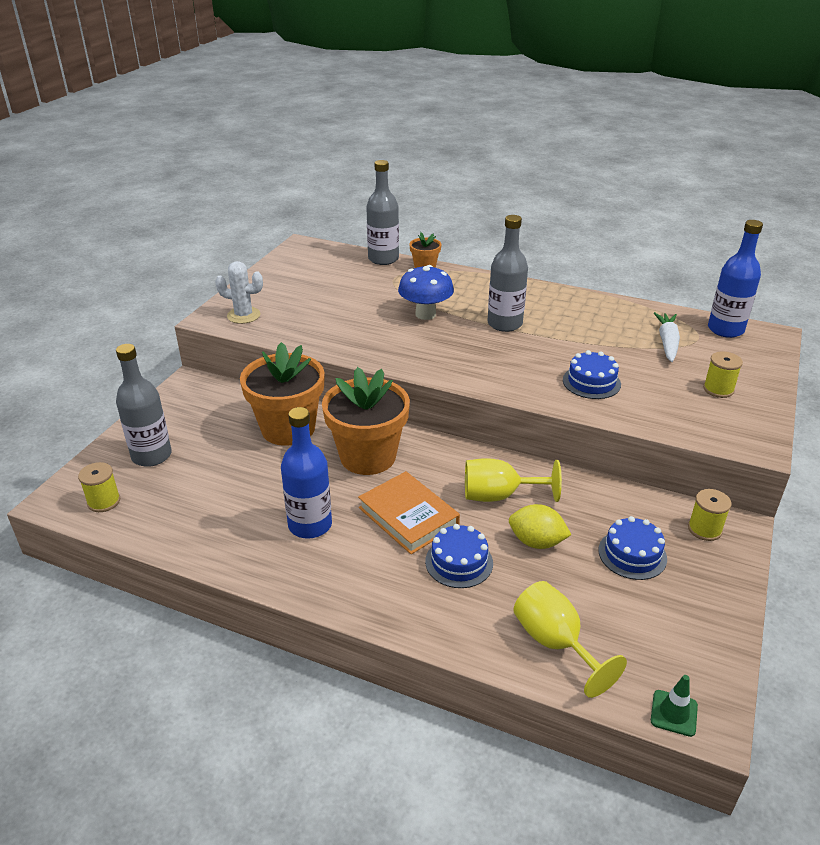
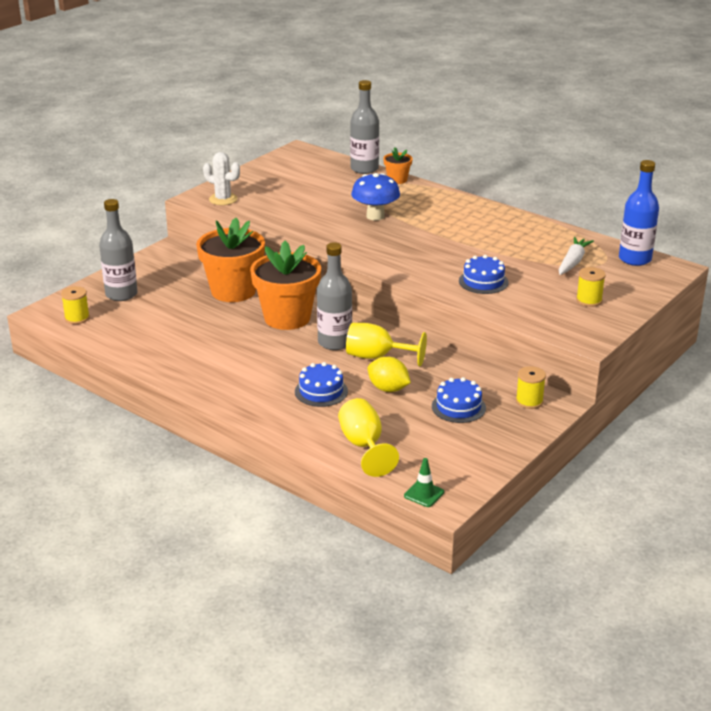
camera: 15 degrees right, 5 degrees down
(310, 525) = (221, 353): blue bottle -> none
(408, 516) = (298, 359): orange book -> none
(504, 324) = (439, 231): grey bottle -> grey bottle (334, 342)

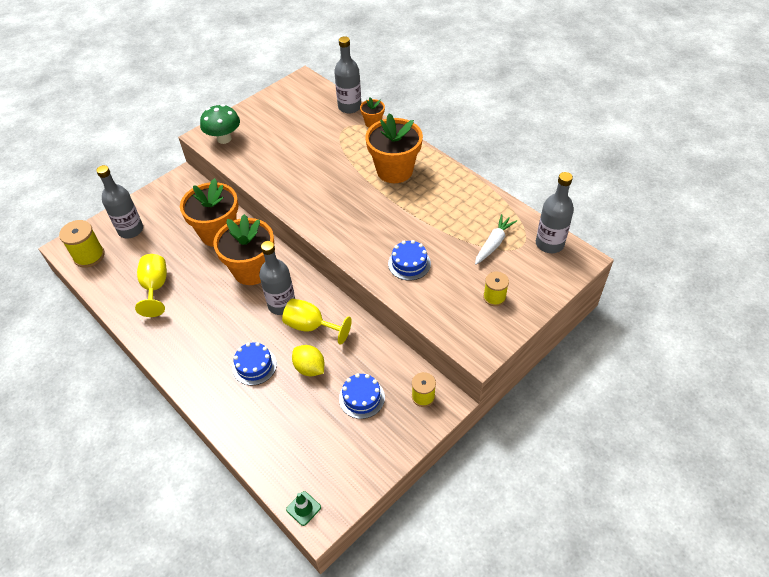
camera: 10 degrees right, 20 degrees up
(77, 318) = (89, 256): yellow spool -> yellow spool, size x1.54
(223, 199) = (224, 139): white cactus -> green mushroom
(364, 446) = (270, 439): yellow goblet -> yellow goblet (155, 287)
(375, 216) = (341, 169): blue mushroom -> none
(438, 214) = (394, 170): none -> orange flower pot
(635, 259) = (549, 244): blue bottle -> grey bottle

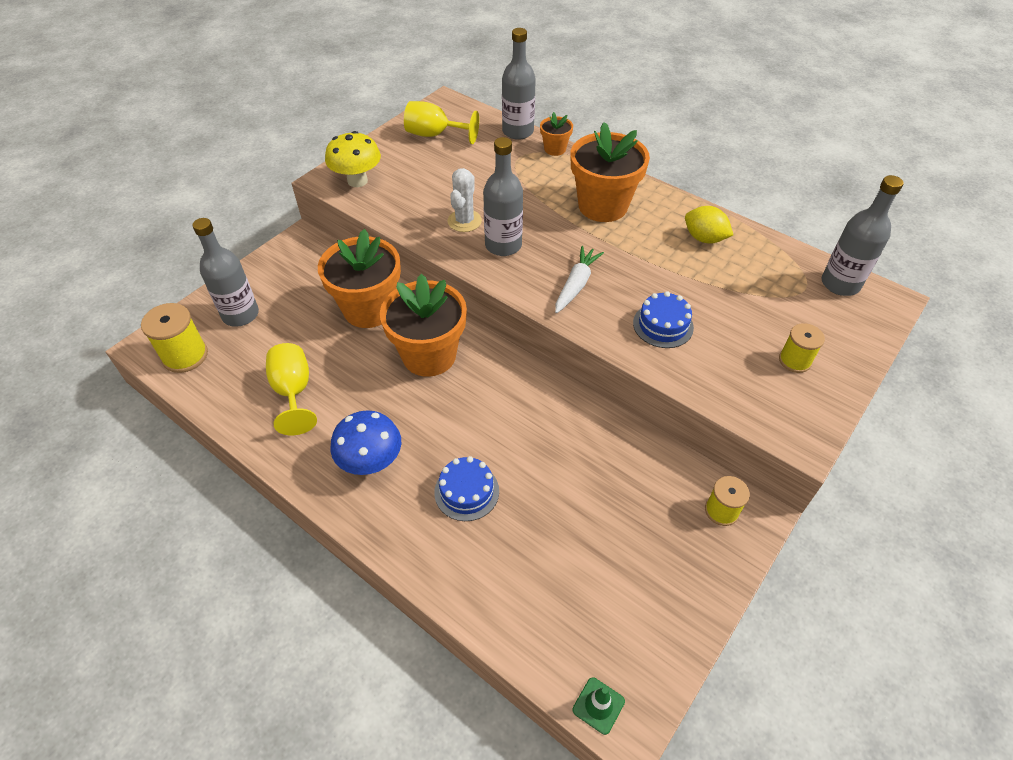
camera: 10 degrees left, 0 degrees up
(196, 340) = (371, 462): none -> blue mushroom
(224, 139) = (357, 181): green mushroom -> yellow mushroom
(282, 305) = (484, 399): grey bottle -> grey bottle (503, 245)
(292, 175) = (464, 221): none -> white cactus
(310, 368) = (548, 486): yellow lemon -> yellow lemon (704, 238)
(311, 326) = (534, 426): yellow goblet -> yellow goblet (434, 135)
(361, 398) = (635, 522): blue cake -> none
(493, 243) = (767, 289): white carrot -> white carrot (576, 285)

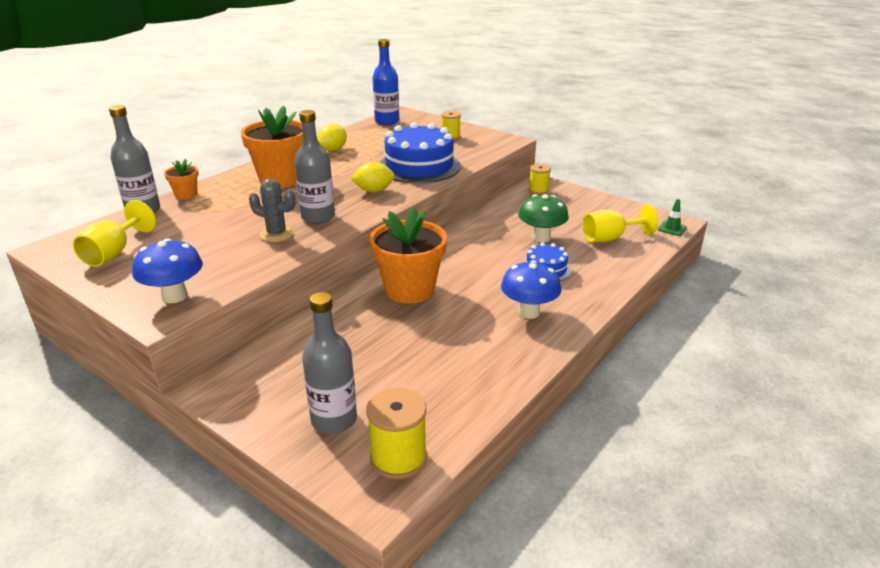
camera: 90 degrees left, 20 degrees down
(293, 392) = (453, 363): yellow goblet -> yellow goblet (610, 238)
(357, 181) = (175, 296): yellow mushroom -> blue mushroom
(369, 309) = (343, 326): orange flower pot -> none
(464, 221) = (276, 234): white cactus -> grey cactus
(554, 496) = (541, 238): none -> green mushroom
(576, 285) = (374, 191): white carrot -> yellow lemon
(663, 325) = (419, 166): blue cake -> blue cake, size x1.95
(840, 284) = (387, 121): grey bottle -> blue bottle

